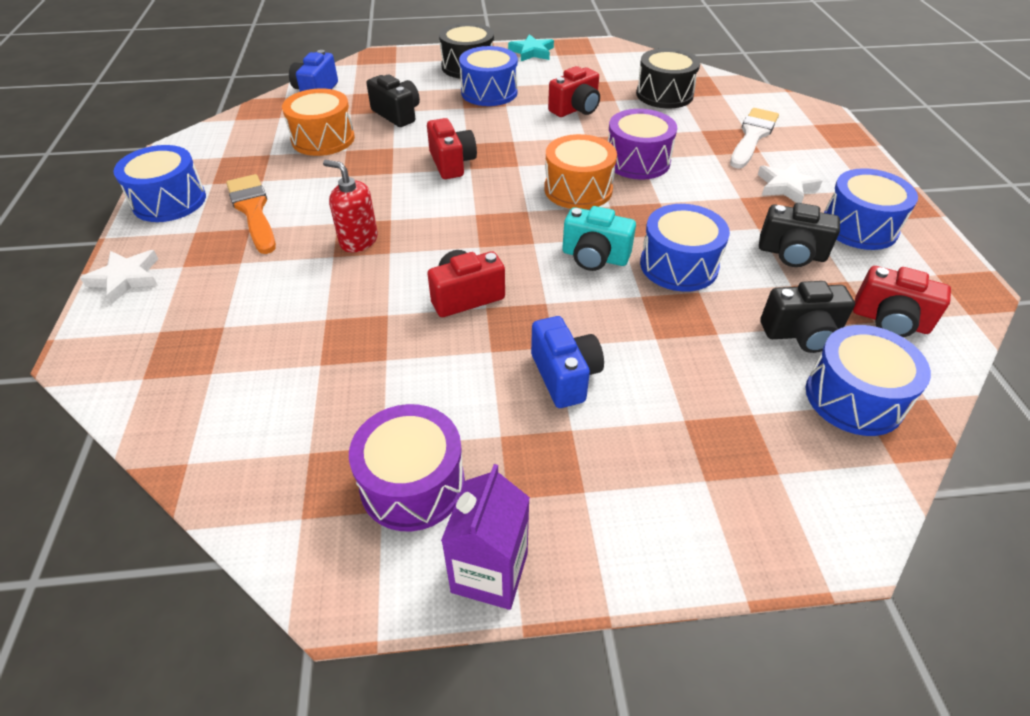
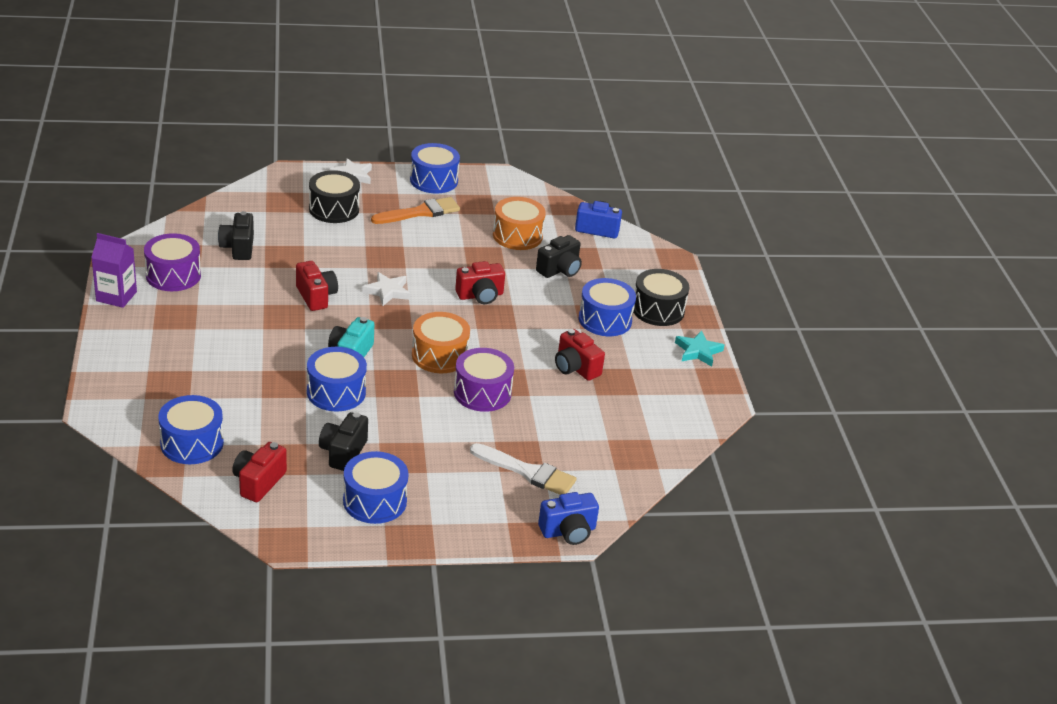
camera: 85 degrees right, 10 degrees down
(358, 240) = (381, 255): red soap dispenser -> none
(565, 376) = (237, 330): blue camera -> blue camera (568, 531)
(664, 94) = (610, 428): black drum -> black drum (334, 209)
(786, 187) = (438, 473): white star -> white star (387, 291)
(801, 334) = (253, 435): black camera -> black camera (238, 248)

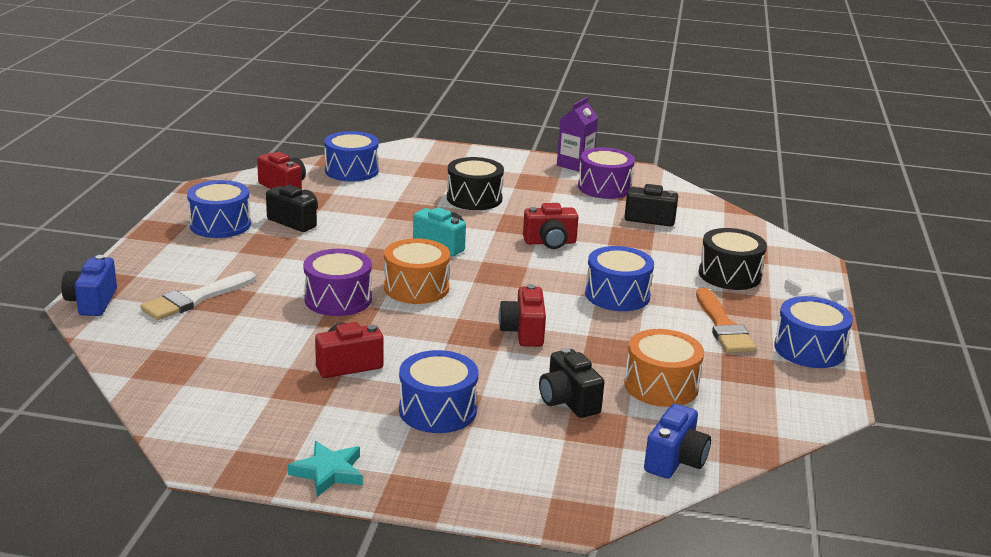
camera: 110 degrees right, 10 degrees down
(336, 392) = (384, 230): blue drum -> blue drum (617, 295)
(387, 291) = (548, 279): white star -> none
(658, 310) = (443, 463): black drum -> black drum (474, 198)

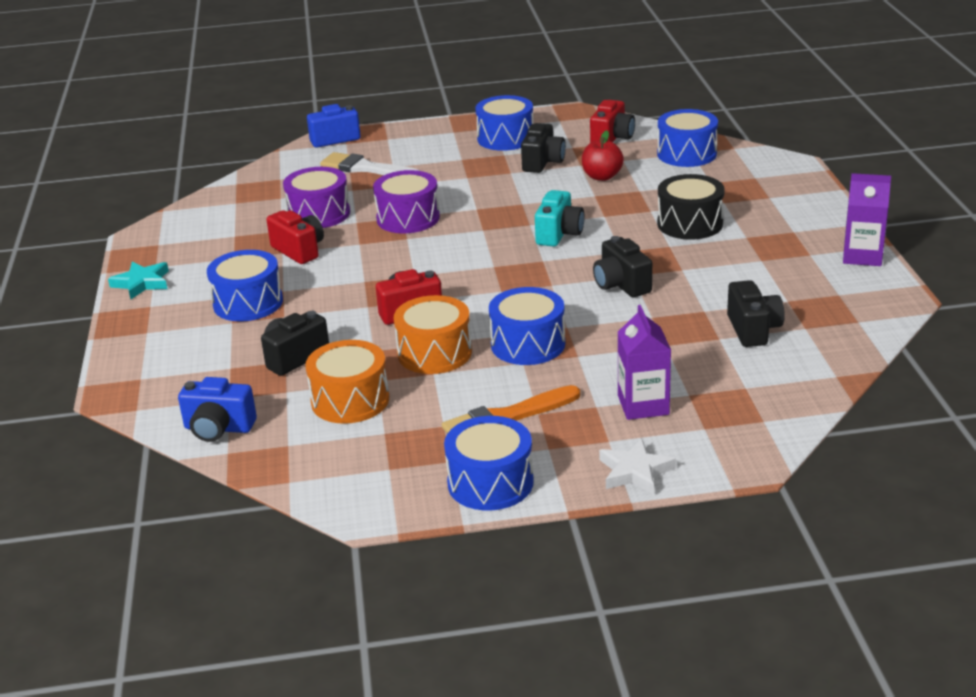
camera: 75 degrees right, 5 degrees up
(354, 207) = (602, 176): none -> red apple
(416, 288) = (457, 244): orange drum -> orange drum (434, 353)
(550, 242) = (621, 285): red camera -> black camera
(604, 187) = (813, 286): purple drum -> purple drum (319, 214)
(729, 275) = (643, 405): black drum -> purple carton

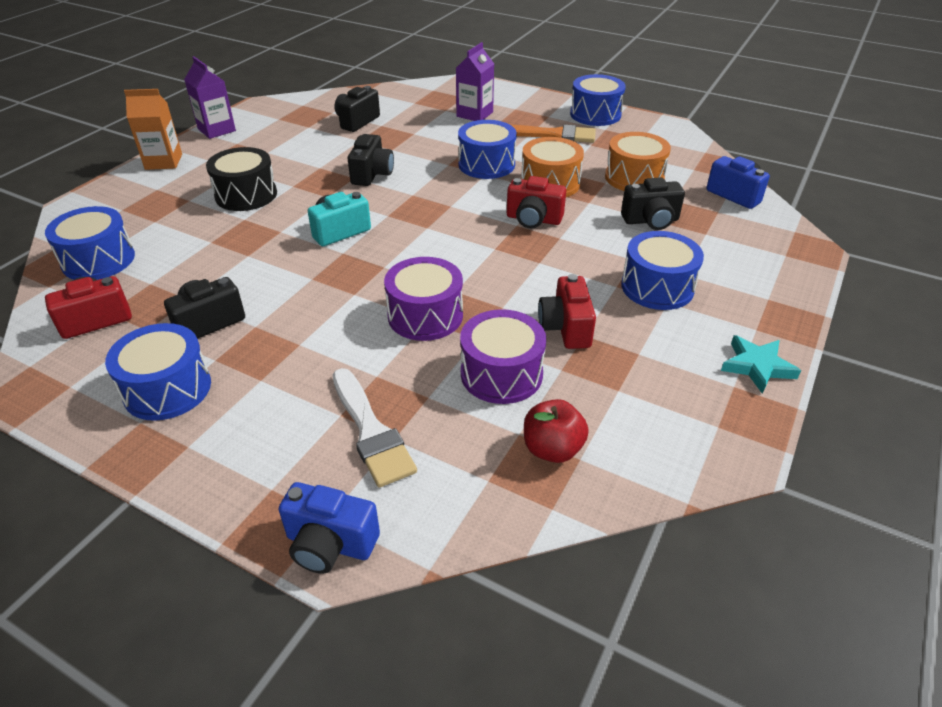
camera: 145 degrees left, 10 degrees up
(602, 176) = (203, 273): red apple -> red apple (552, 449)
(635, 471) = (521, 95): white star -> none
(823, 214) = (163, 162): none -> orange carton

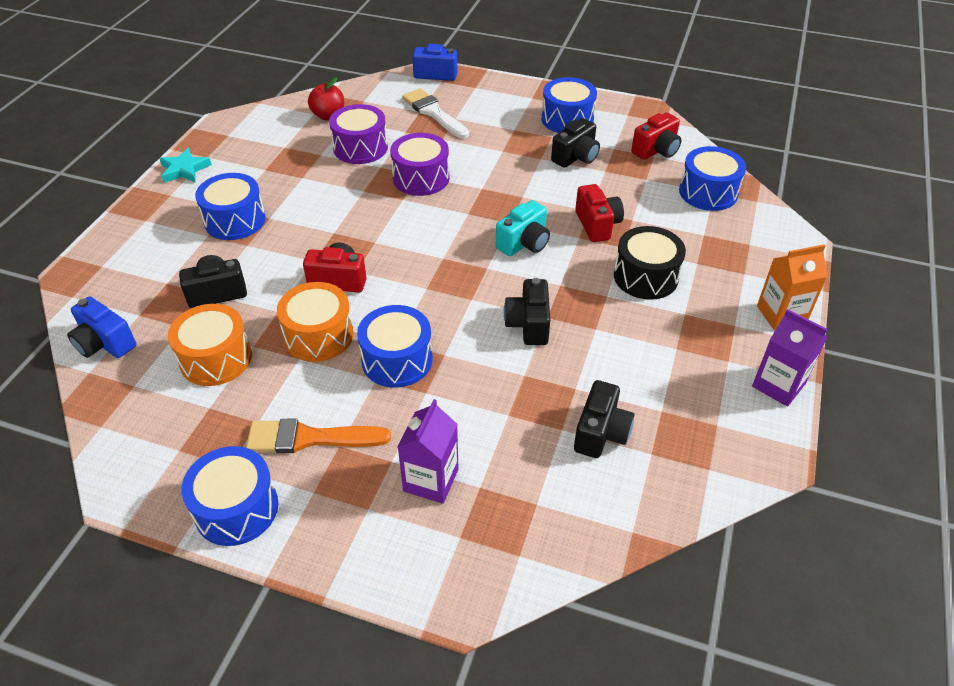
camera: 170 degrees right, 5 degrees up
(565, 328) = (315, 180): red camera -> red camera (597, 225)

